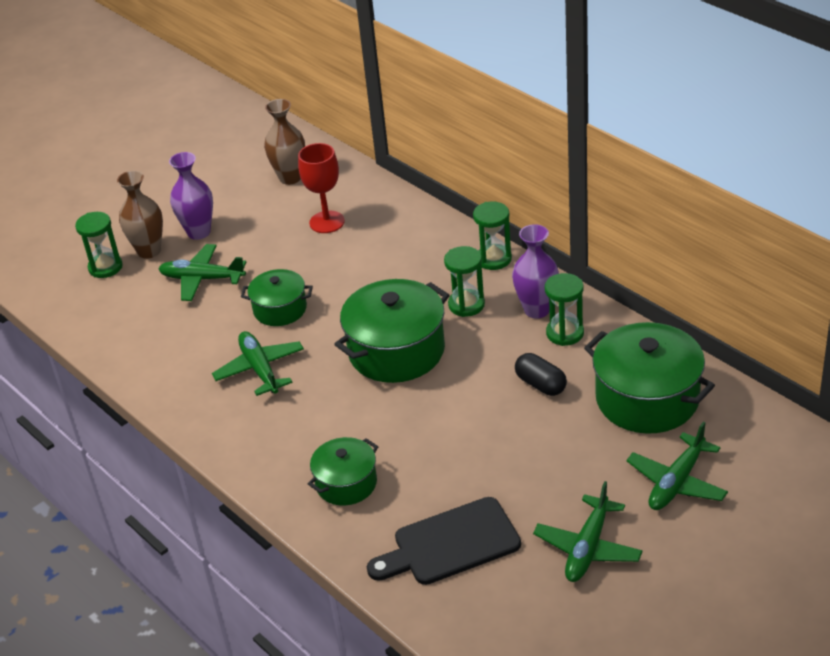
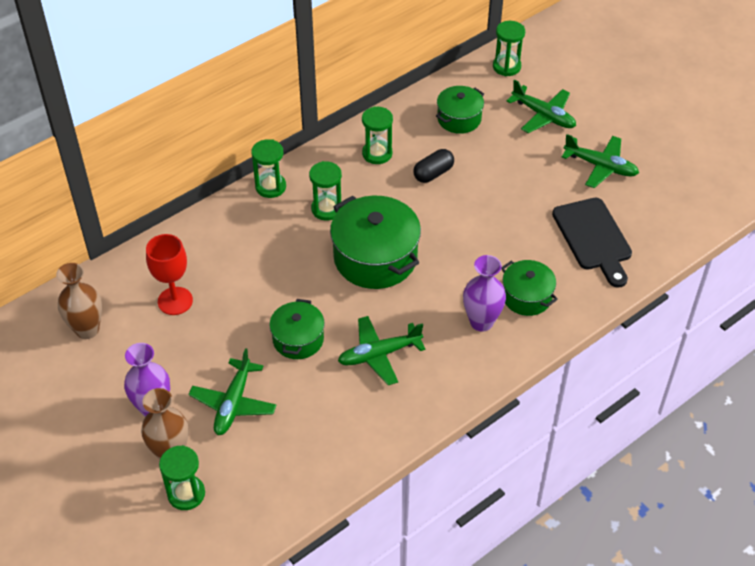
camera: 90 degrees left, 10 degrees up
(536, 310) = (344, 167): purple vase -> purple vase (481, 322)
(647, 399) = (459, 119): green pot -> green pot, size x0.58
(769, 437) = (506, 67): none -> green hourglass

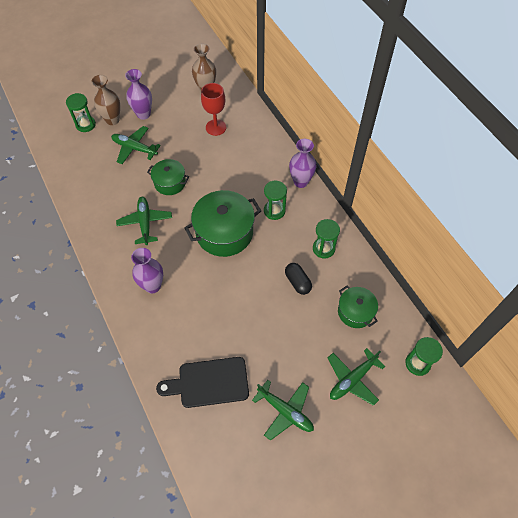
camera: 100 degrees right, 10 degrees up
(270, 187) = (300, 182): green hourglass -> purple vase
(526, 297) = (166, 320): green pot -> none
(601, 166) = (285, 411): green plane -> green plane turned 90 degrees counterclockwise

